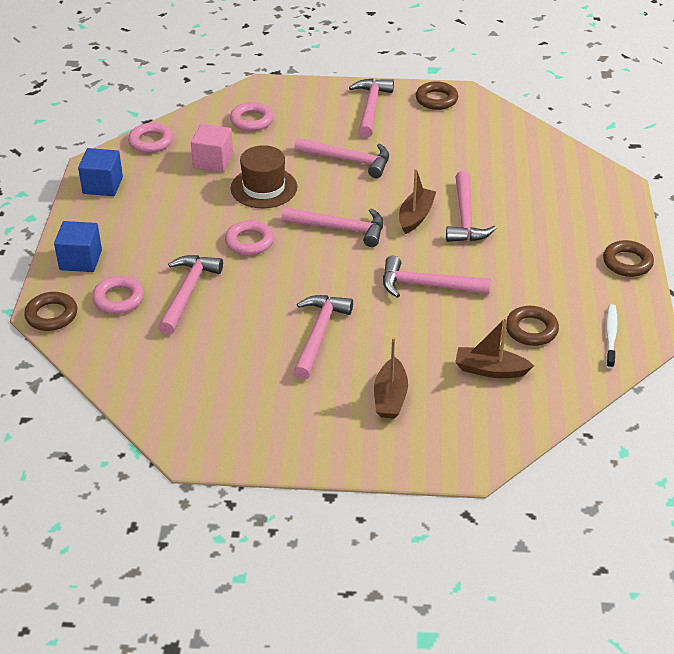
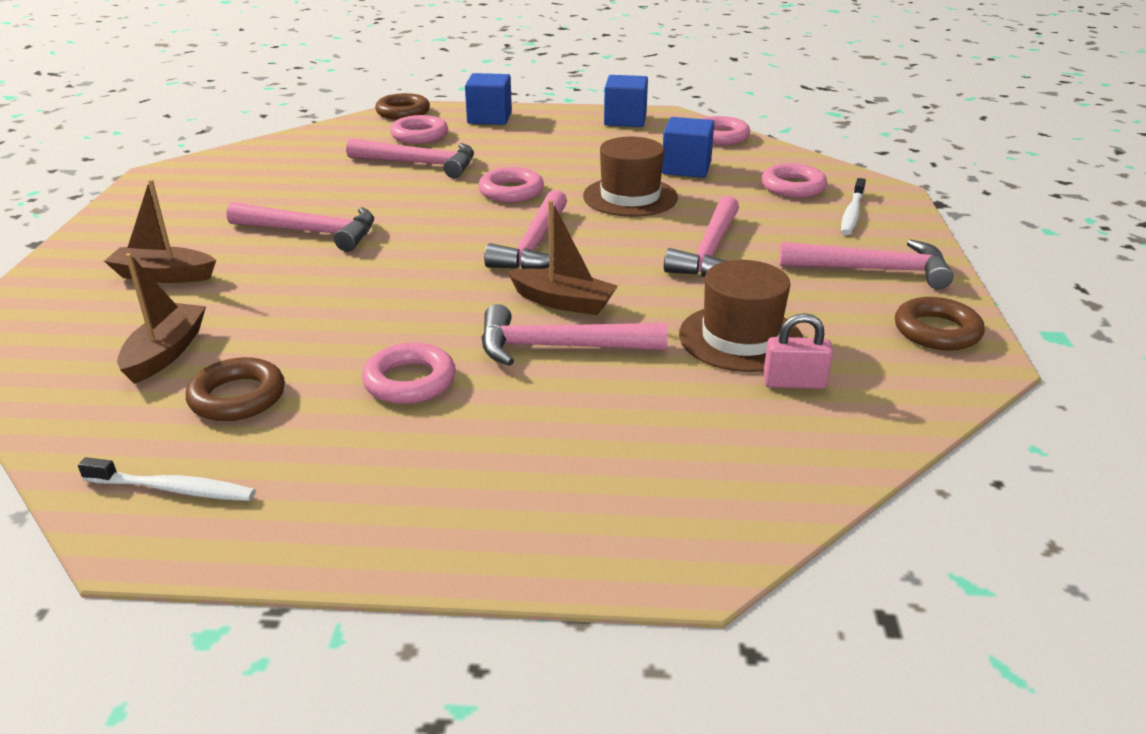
camera: 90 degrees right, 10 degrees down
(213, 161) = (686, 168): pink cube -> blue cube
(295, 104) = (852, 213): none -> white toothbrush
(427, 286) = (385, 308): pink hammer -> none
(449, 158) = (740, 338): none -> brown hat
(489, 146) = (794, 383): none -> pink padlock
(506, 268) = (410, 381): none -> pink ring
(627, 262) = (389, 539): brown ring -> none

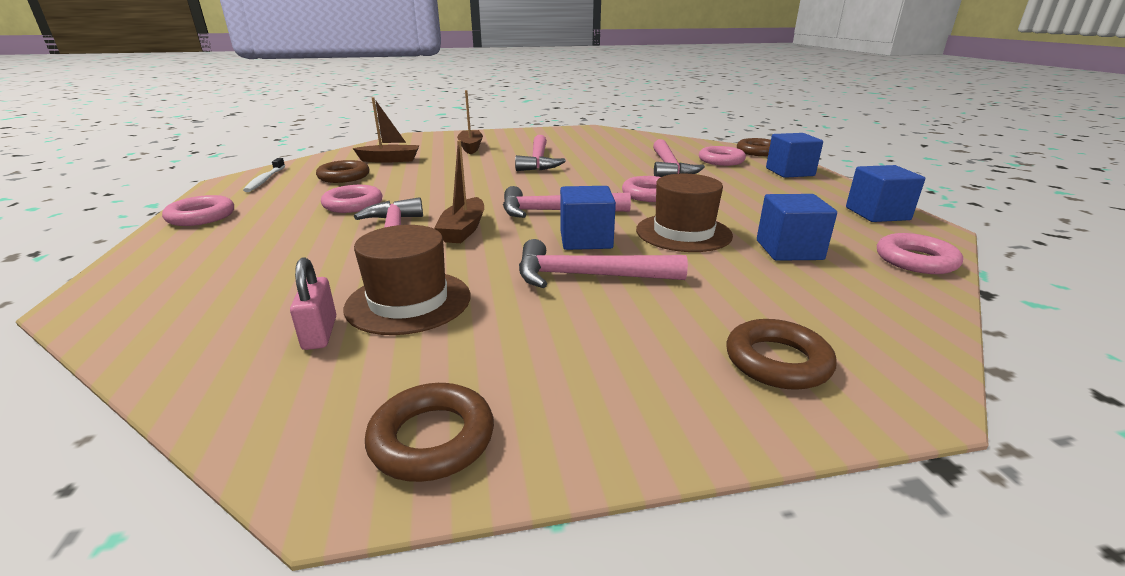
camera: 75 degrees right, 5 degrees down
(626, 241) = (586, 240): none -> blue cube
(793, 187) = (816, 313): pink ring -> pink ring (201, 216)
(852, 213) = (777, 361): white toothbrush -> brown ring
(872, 270) = (600, 381): pink hammer -> none

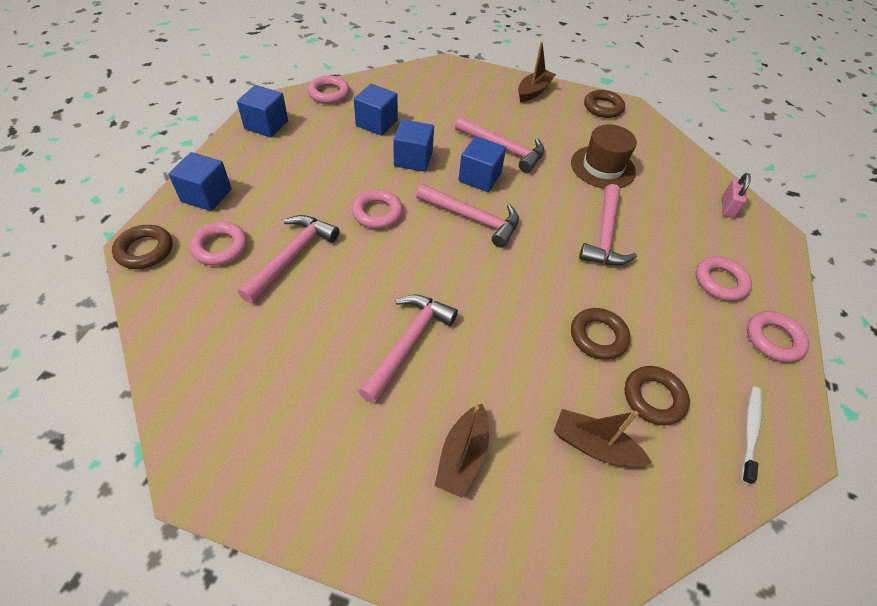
camera: 155 degrees left, 25 degrees up
(320, 333) = (645, 163): pink padlock -> pink padlock (727, 207)
(353, 204) = (638, 306): pink ring -> pink ring (720, 282)
(463, 230) = (553, 222): brown boat -> brown boat (533, 91)
(683, 233) = (413, 159): brown hat -> blue cube
(777, 361) = (471, 86): brown ring -> brown ring (598, 336)

